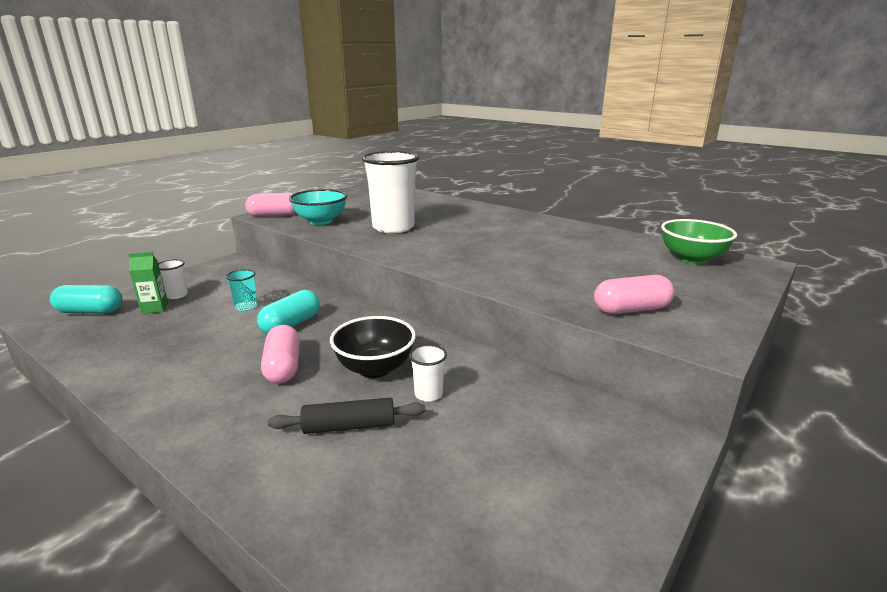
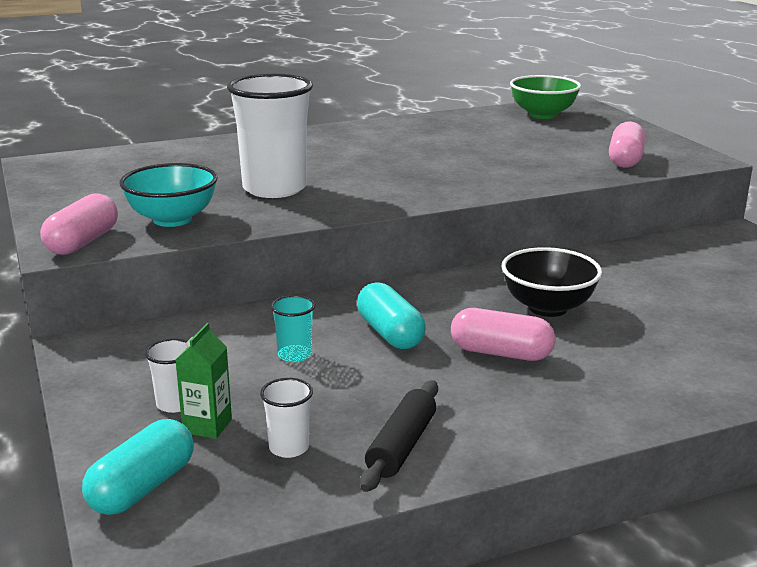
camera: 60 degrees left, 0 degrees up
(349, 426) = (648, 339): black rolling pin -> black rolling pin (402, 446)
(428, 394) = (617, 295): white cup -> white cup (289, 448)

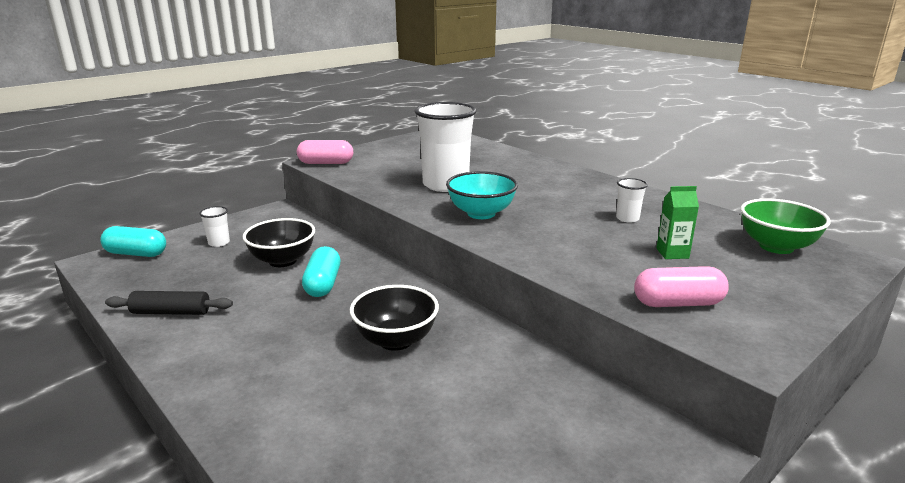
camera: 70 degrees right, 0 degrees up
(172, 219) = (371, 173): turquoise bowl -> turquoise bowl (481, 213)
(207, 426) = (195, 255): green carton -> green carton (672, 253)
(289, 448) = (171, 280): white cup -> white cup (627, 218)
(294, 355) = (283, 261): turquoise cup -> black bowl
(390, 333) = (323, 284): turquoise capsule -> turquoise capsule turned 45 degrees counterclockwise
(501, 353) = (305, 329): pink capsule -> none

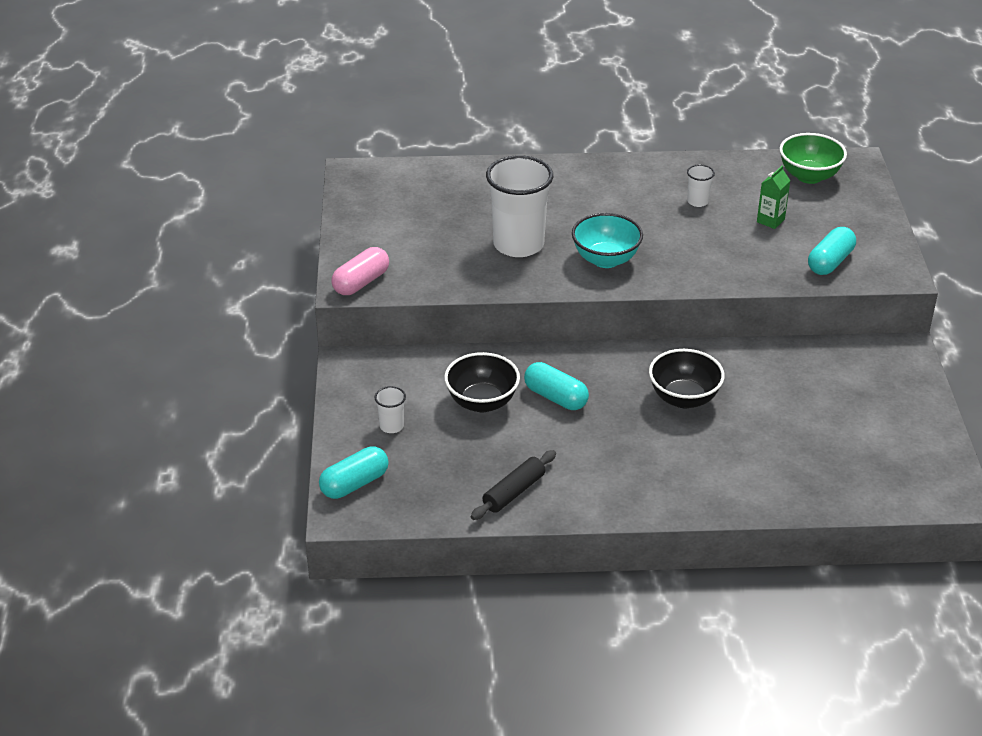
camera: 50 degrees left, 15 degrees up
(678, 303) = (830, 262): pink capsule -> turquoise capsule

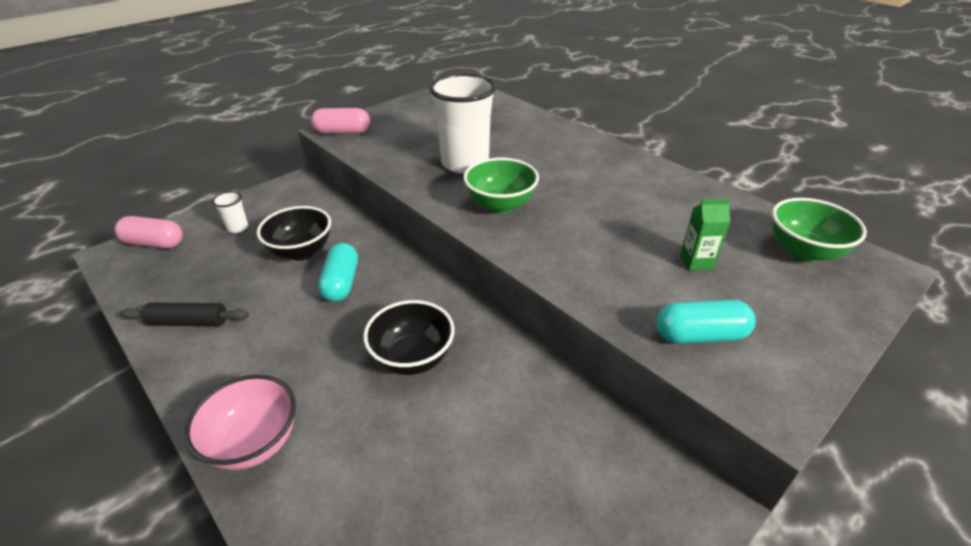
camera: 50 degrees right, 0 degrees up
(354, 484) = (154, 243): turquoise capsule -> pink capsule
(605, 259) = (500, 205): turquoise bowl -> green bowl
(687, 495) = (254, 442): none -> pink bowl
(697, 201) = (651, 211): white cup -> none

